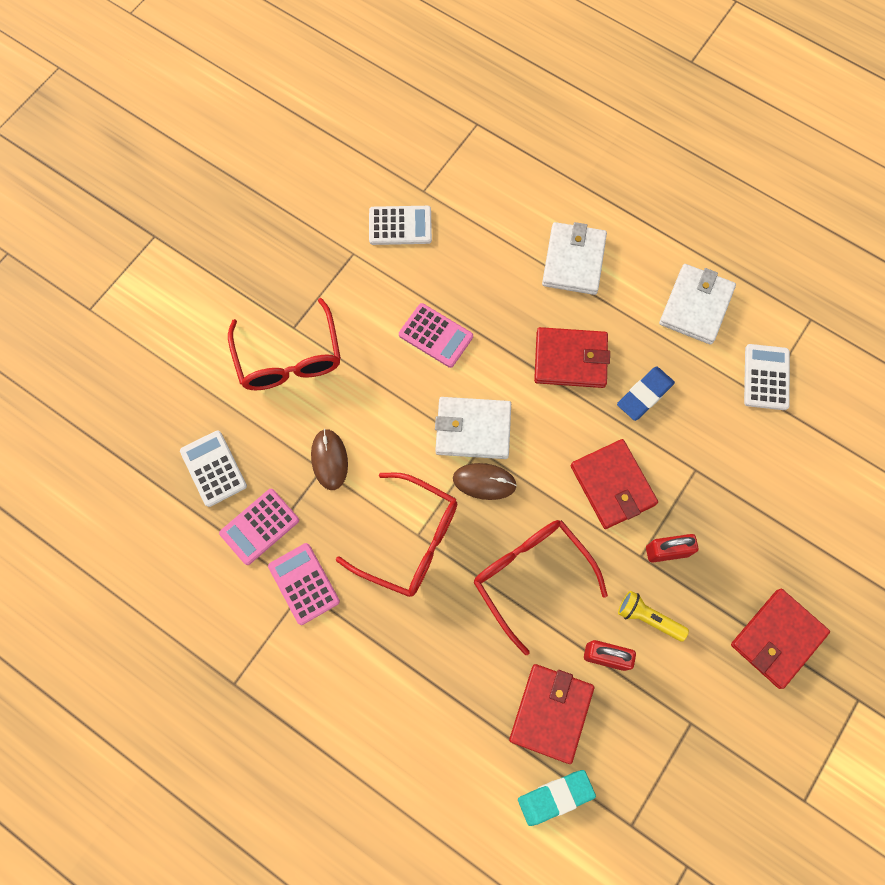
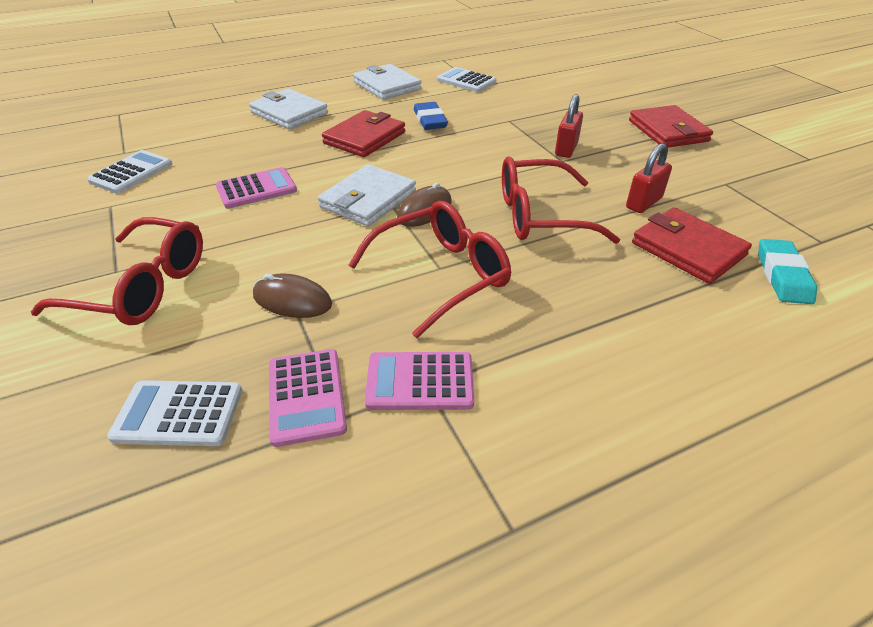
camera: 60 degrees left, 30 degrees down
(612, 485) = (489, 153): red wallet -> none
(648, 618) = (619, 173): yellow flashlight -> none

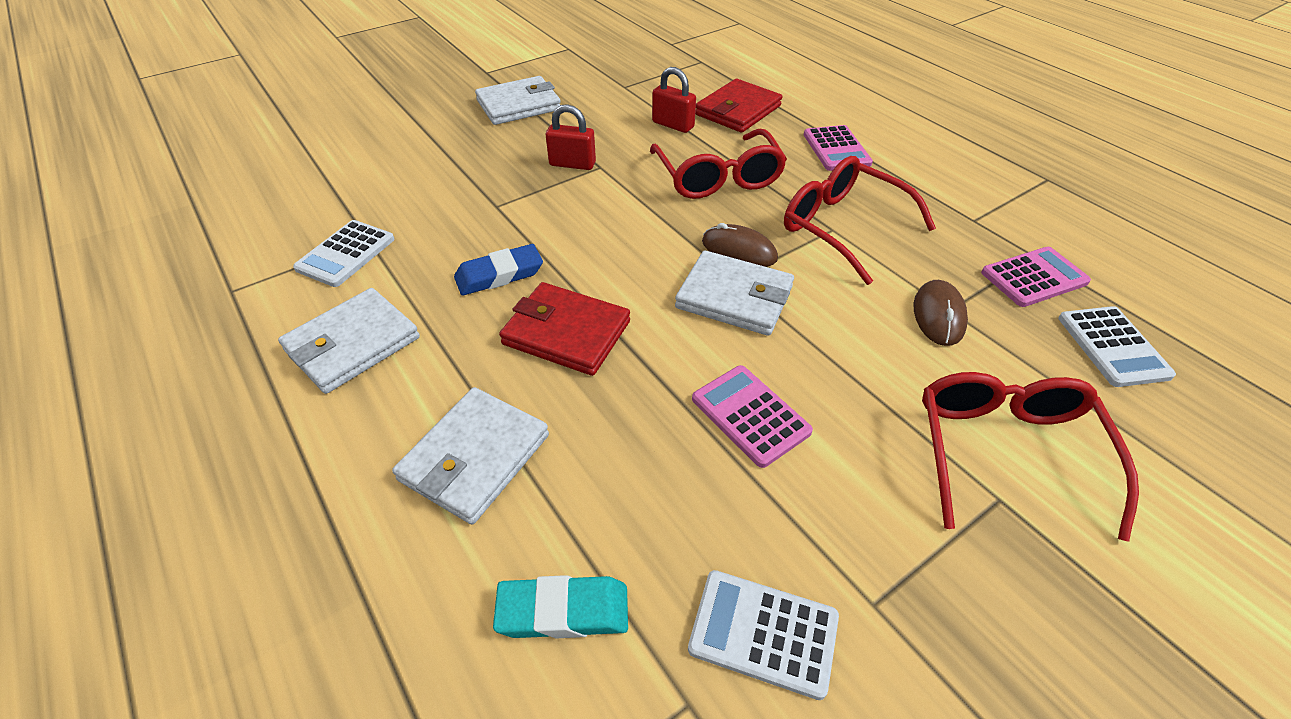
camera: 100 degrees left, 5 degrees up
(420, 381) = (973, 224): pink calculator -> pink calculator (836, 149)
(668, 131) = (518, 105): red wallet -> white wallet
(783, 276) = (753, 79): turquoise eraser -> turquoise eraser (563, 611)

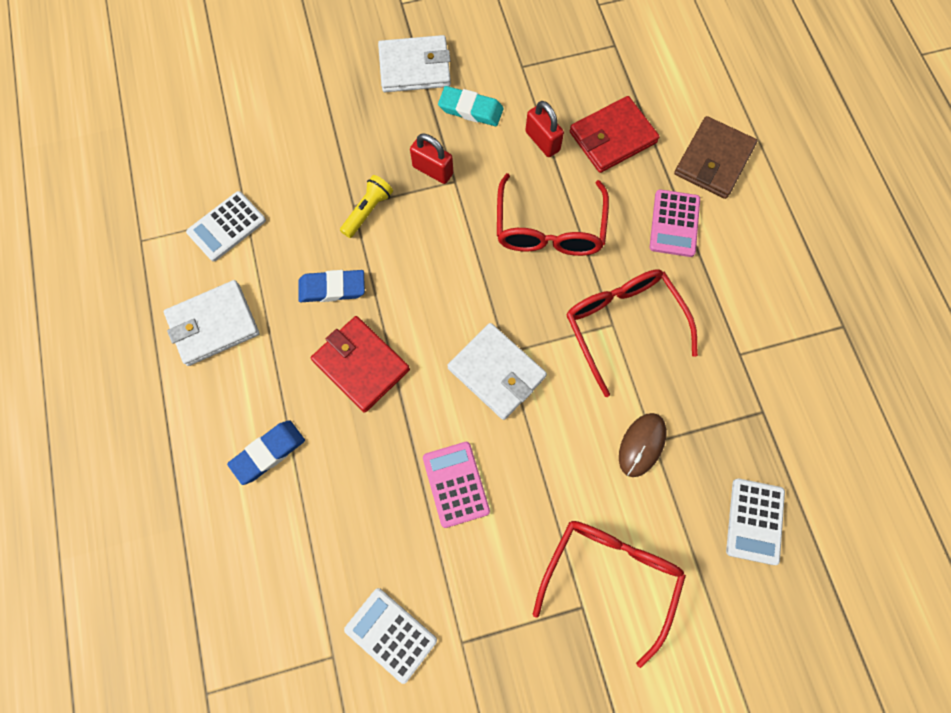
camera: 20 degrees right, 25 degrees up
(475, 457) = (268, 453): white wallet -> blue eraser
(515, 206) = (368, 211): none -> yellow flashlight
(563, 611) = (286, 578): turquoise eraser -> turquoise eraser (471, 109)
(739, 250) = (524, 323): brown mouse -> none
(839, 106) = (713, 160): none -> brown wallet
(1034, 278) = (744, 434): pink calculator -> none

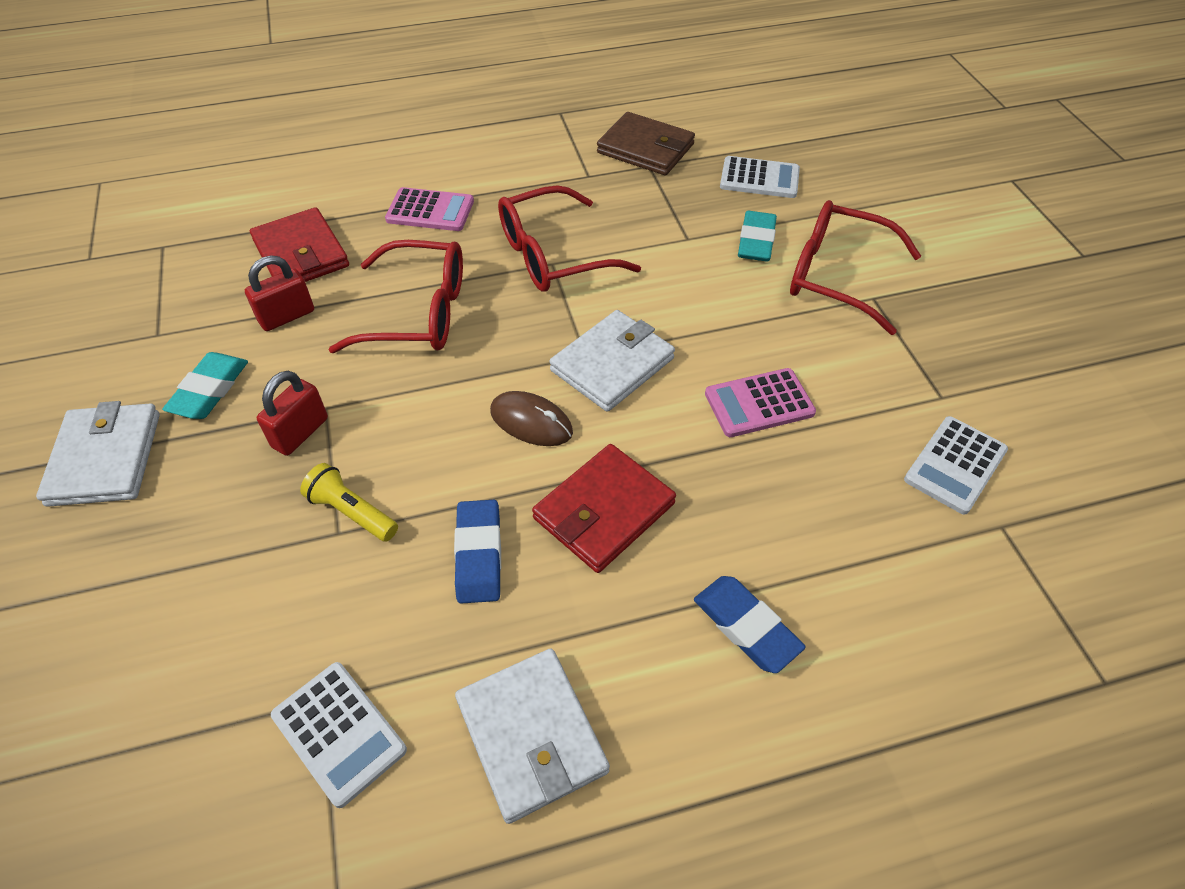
camera: 90 degrees left, 20 degrees down
(642, 445) = (692, 247): brown mouse -> brown mouse (531, 421)
(655, 505) = (756, 241): none -> turquoise eraser
(713, 160) = (356, 178): brown wallet -> brown wallet (645, 148)

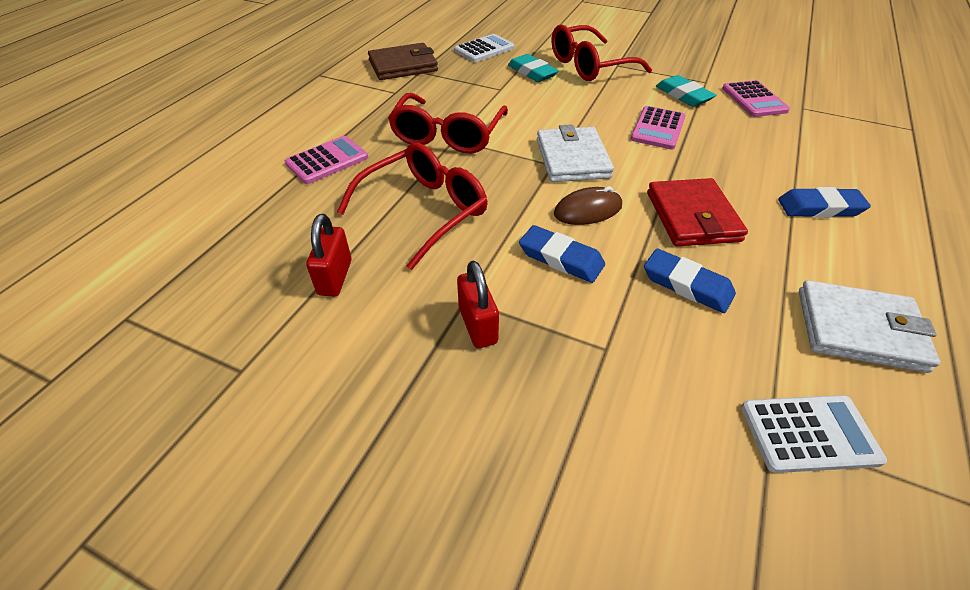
camera: 50 degrees left, 5 degrees down
(105, 458) = (360, 481): white wallet -> none
(209, 390) = (361, 362): turquoise eraser -> turquoise eraser (683, 95)
(301, 253) = (273, 239): red wallet -> none
(351, 512) = (591, 331): yellow flashlight -> none
(435, 440) = (561, 258): none -> blue eraser
(955, 465) = (754, 100): white calculator -> pink calculator

